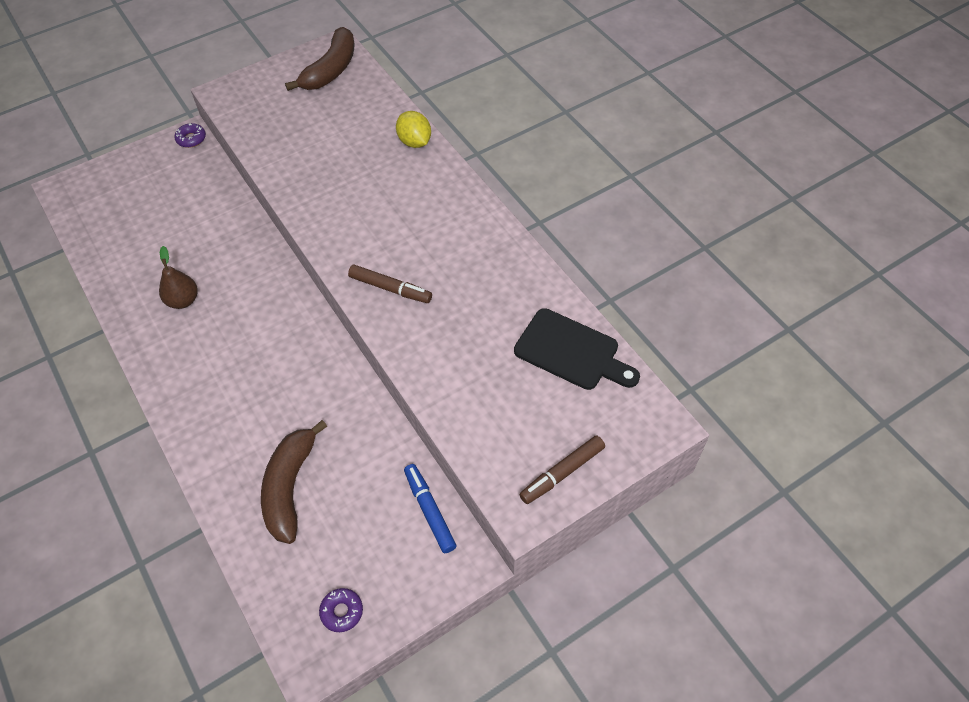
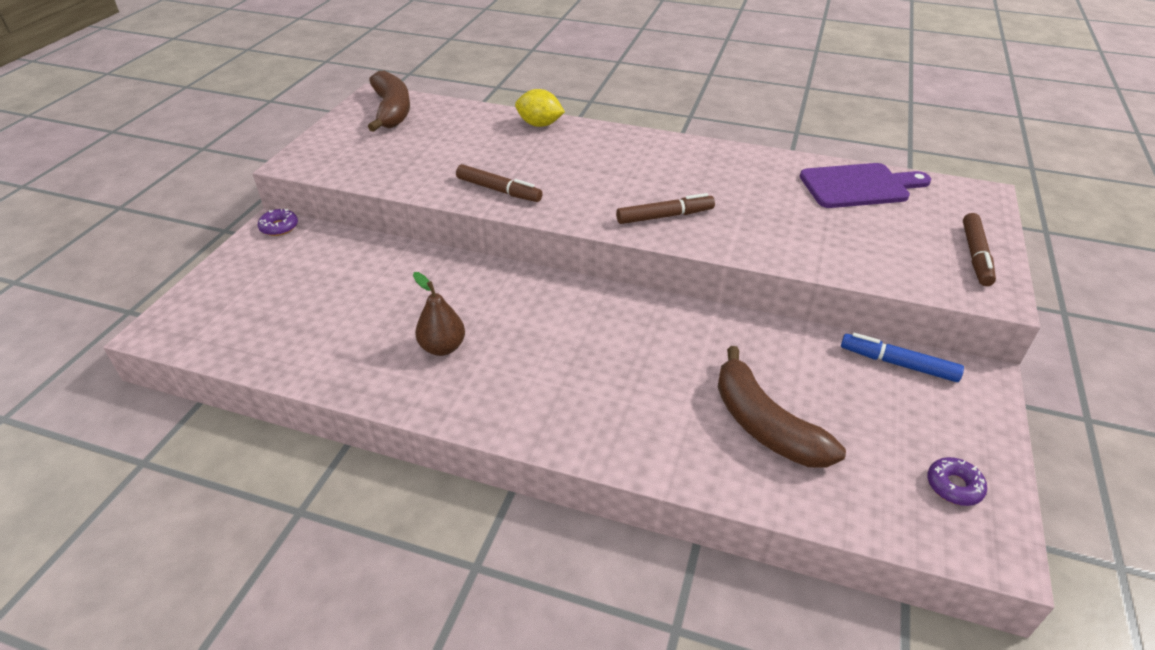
camera: 40 degrees left, 15 degrees down
(313, 195) = (499, 190): none -> brown marker
(571, 352) = (859, 186): black cutting board -> purple cutting board

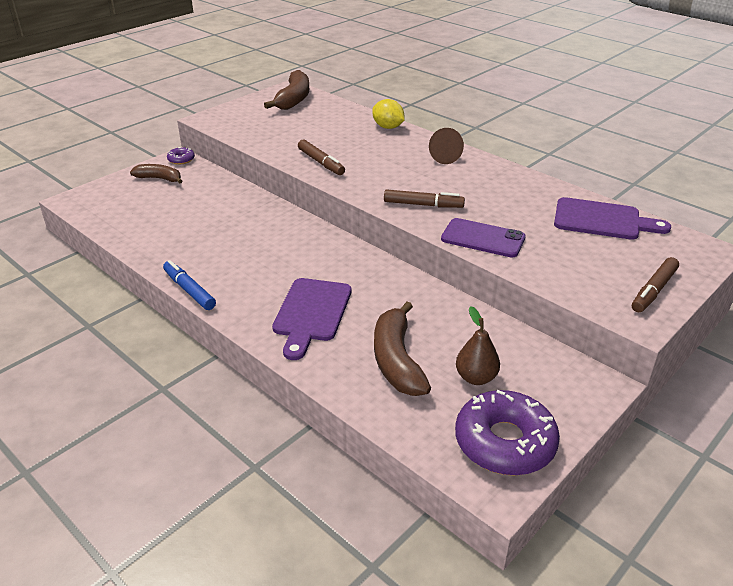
camera: 25 degrees right, 5 degrees down
(269, 263) = (159, 178): none -> brown banana
(442, 347) = (223, 253): brown pear -> brown pear (476, 377)
(619, 396) = (311, 313): none -> purple cutting board
(634, 149) = (443, 157): none -> brown cone
(764, 242) = (483, 238): none -> purple phone
(898, 364) = (539, 354): blue marker -> blue marker (189, 290)
(954, 486) = (504, 442): purple donut -> purple donut, size x2.23

